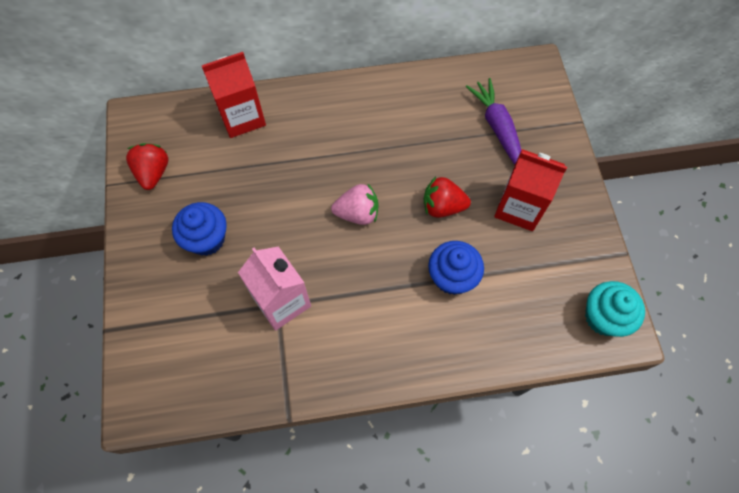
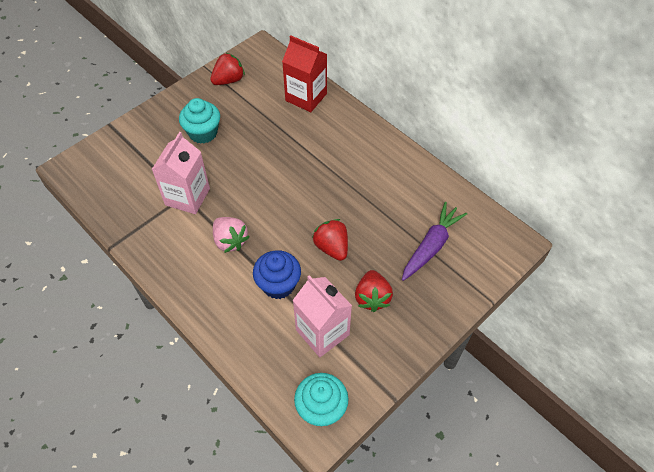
camera: 55 degrees right, 10 degrees down
(206, 239) = (203, 133): blue cupcake -> turquoise cupcake
(357, 213) = (285, 200): pink strawberry -> pink strawberry (230, 241)
(519, 207) = (372, 298): red carton -> red strawberry
(528, 270) = (322, 332): none -> pink carton

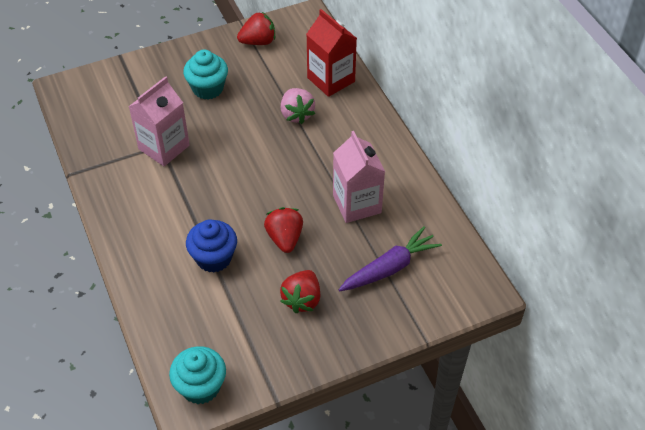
camera: 20 degrees right, 5 degrees down
(230, 241) = (186, 202): pink strawberry -> pink strawberry (296, 114)
(322, 332) = (236, 317): pink carton -> pink carton (357, 204)

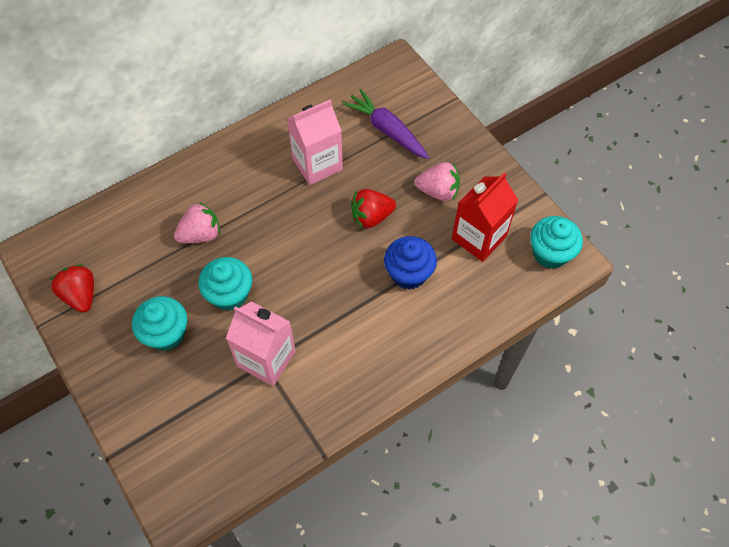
camera: 100 degrees left, 10 degrees up
(231, 129) = (229, 294): none -> turquoise cupcake
(302, 300) = (438, 191): red strawberry -> pink strawberry
(331, 80) = (143, 210): red carton -> red carton (479, 237)

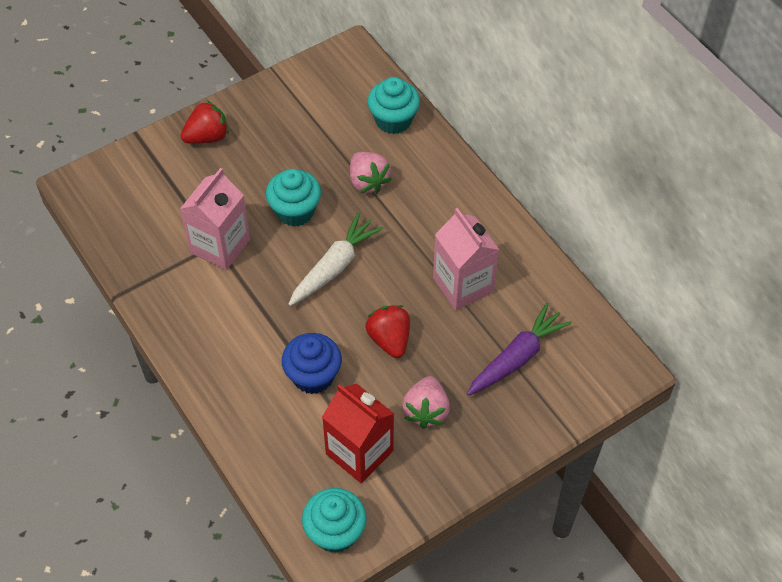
camera: 90 degrees right, 5 degrees down
(81, 295) = (300, 93): red strawberry -> red strawberry (207, 137)
(166, 334) = (254, 162): turquoise cupcake -> turquoise cupcake (393, 120)
(295, 260) = (334, 267): none -> white carrot

